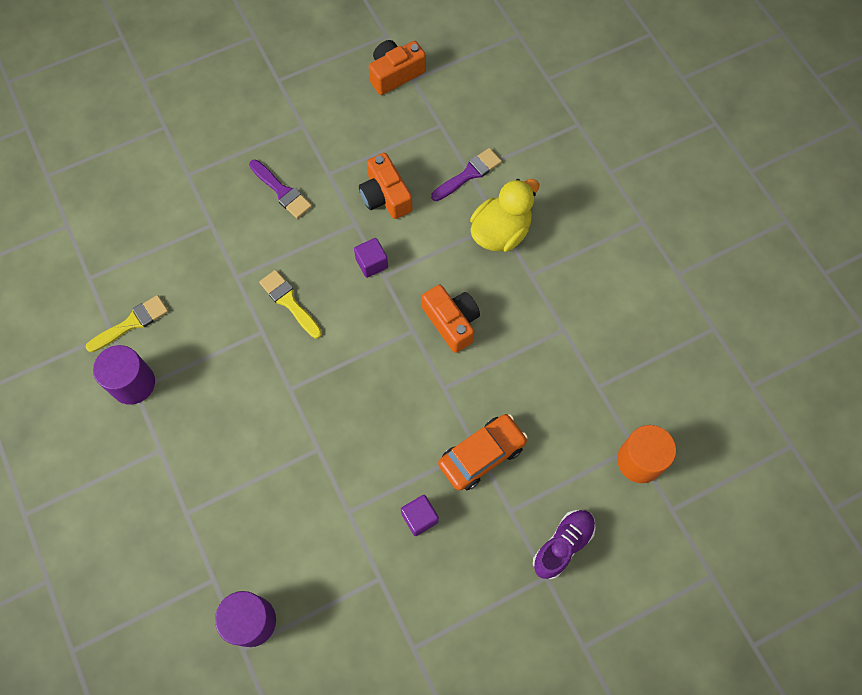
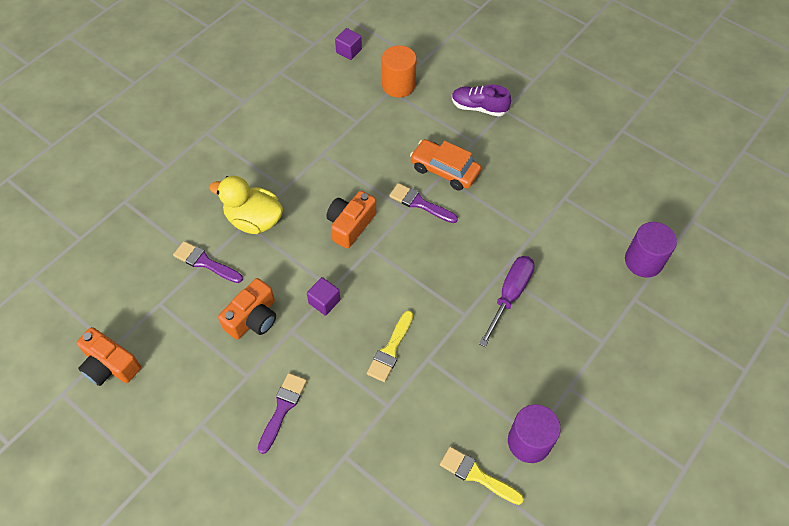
camera: 115 degrees left, 10 degrees down
(287, 444) = (509, 295): none -> purple screwdriver
(419, 518) = (510, 190): purple cube -> purple cube (349, 51)
(447, 405) = (420, 203): none -> purple brush

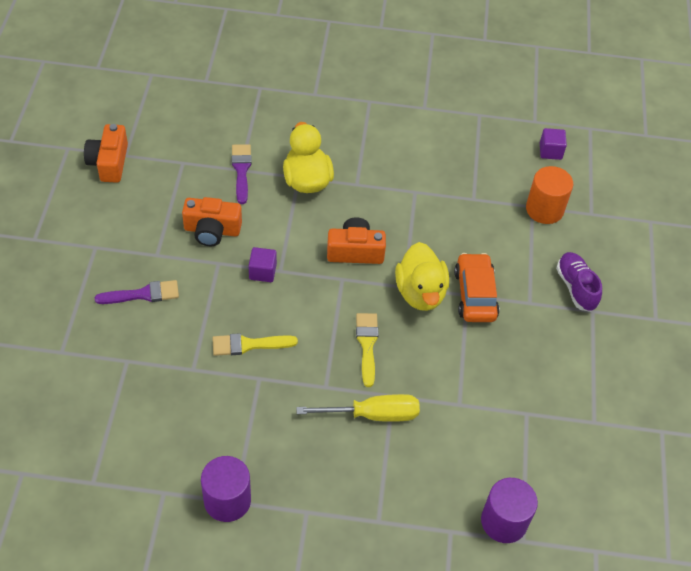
camera: 55 degrees right, 5 degrees down
(420, 203) = (420, 293): purple brush -> yellow duck
(477, 475) = (168, 471): yellow brush -> yellow brush (367, 345)
(509, 295) = (372, 414): purple screwdriver -> yellow screwdriver

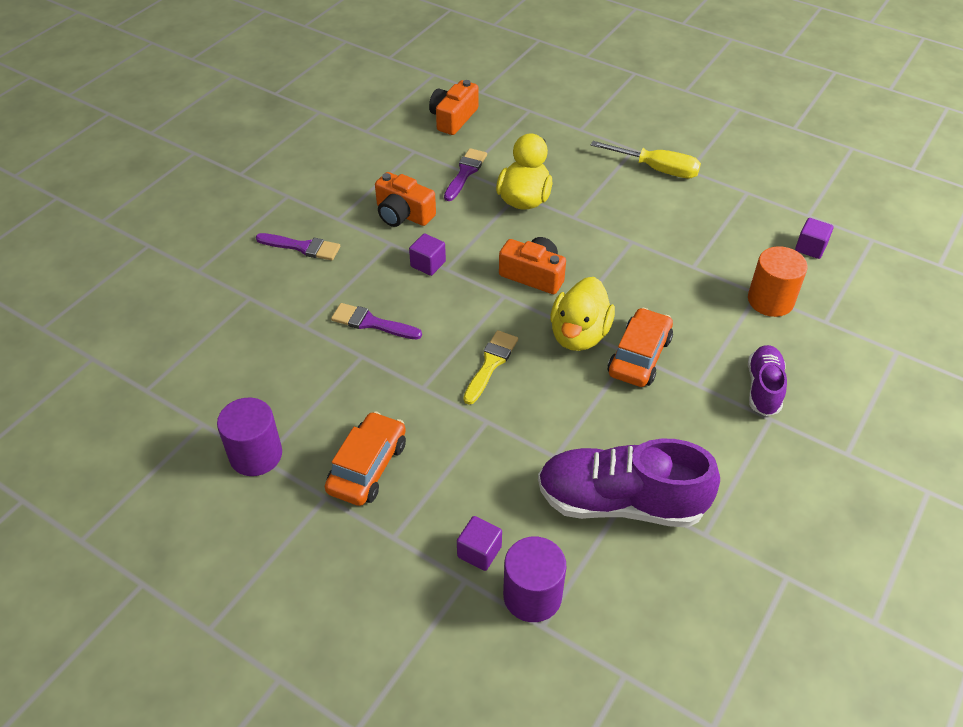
camera: 30 degrees right, 5 degrees down
(109, 162) = (347, 132): orange camera -> orange camera (453, 118)
(249, 345) = (371, 323): yellow brush -> purple brush
(323, 472) = (367, 467): none -> orange car
(372, 414) = (454, 431): yellow screwdriver -> yellow screwdriver (656, 169)
(448, 504) = (479, 552): none -> purple cube
(525, 422) = (620, 502): none -> purple shoe

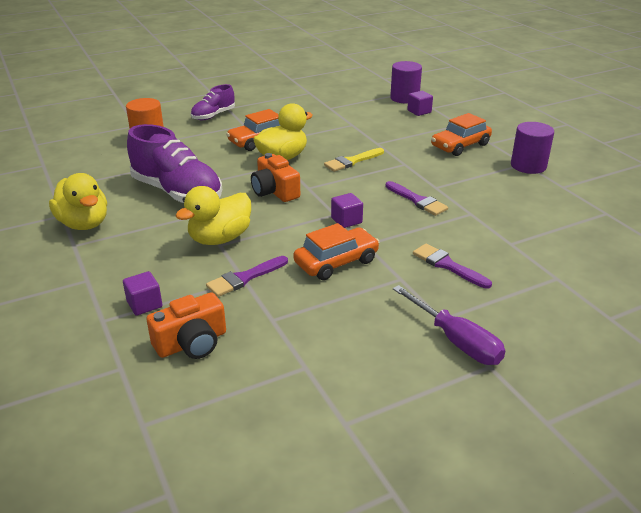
camera: 150 degrees left, 15 degrees down
(270, 182) = (456, 341): none -> purple screwdriver
(403, 214) = (336, 262): orange camera -> orange car
(620, 502) = (336, 107): purple shoe -> purple shoe (177, 192)
(656, 169) = (84, 224): yellow screwdriver -> yellow duck
(810, 248) = (78, 151): purple cube -> purple cube (144, 304)

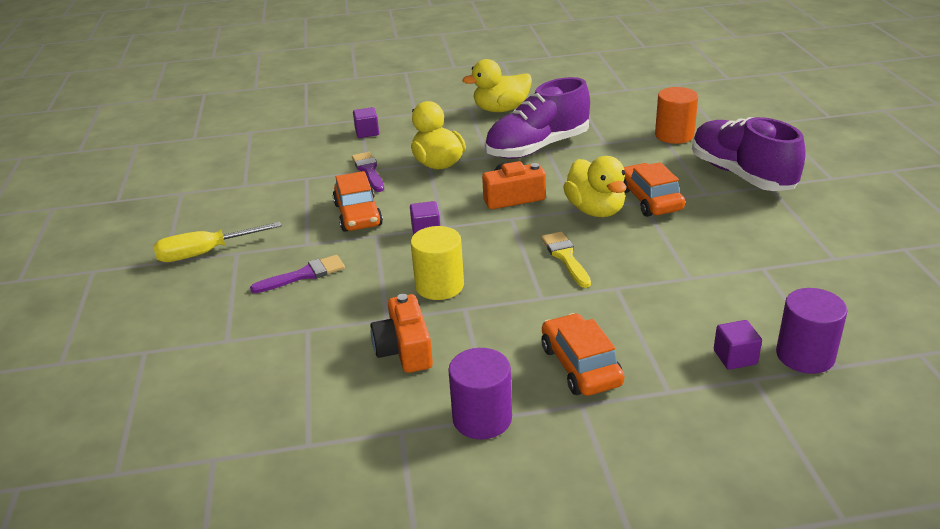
camera: 110 degrees right, 0 degrees up
(192, 343) = (308, 147): orange camera -> orange camera (404, 350)
(213, 116) = (741, 175): purple shoe -> purple shoe, size x1.80
(417, 200) = (439, 286): purple brush -> yellow cylinder
(456, 341) = (205, 253): purple screwdriver -> yellow screwdriver

